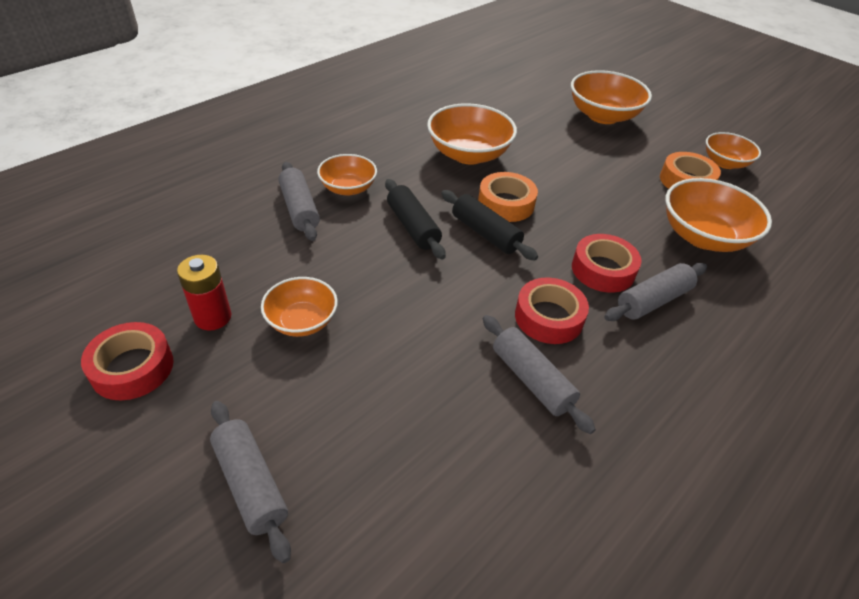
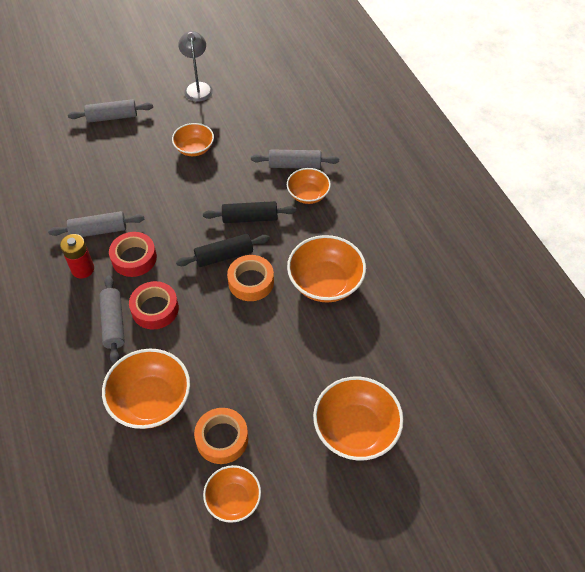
camera: 115 degrees right, 10 degrees up
(132, 368) = (198, 87): red tape -> grey lamp
(213, 317) = (216, 116): red battery -> red battery (83, 269)

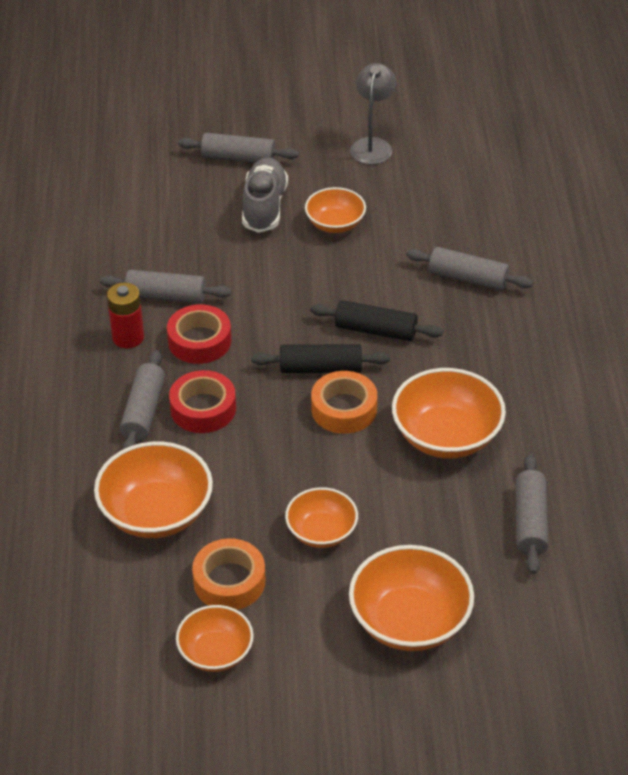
camera: 20 degrees right, 10 degrees down
(142, 148) = (264, 207): none -> grey shoe
(308, 194) = (470, 320): orange bowl -> orange bowl (321, 532)
(403, 329) = (530, 522): none -> grey rolling pin

